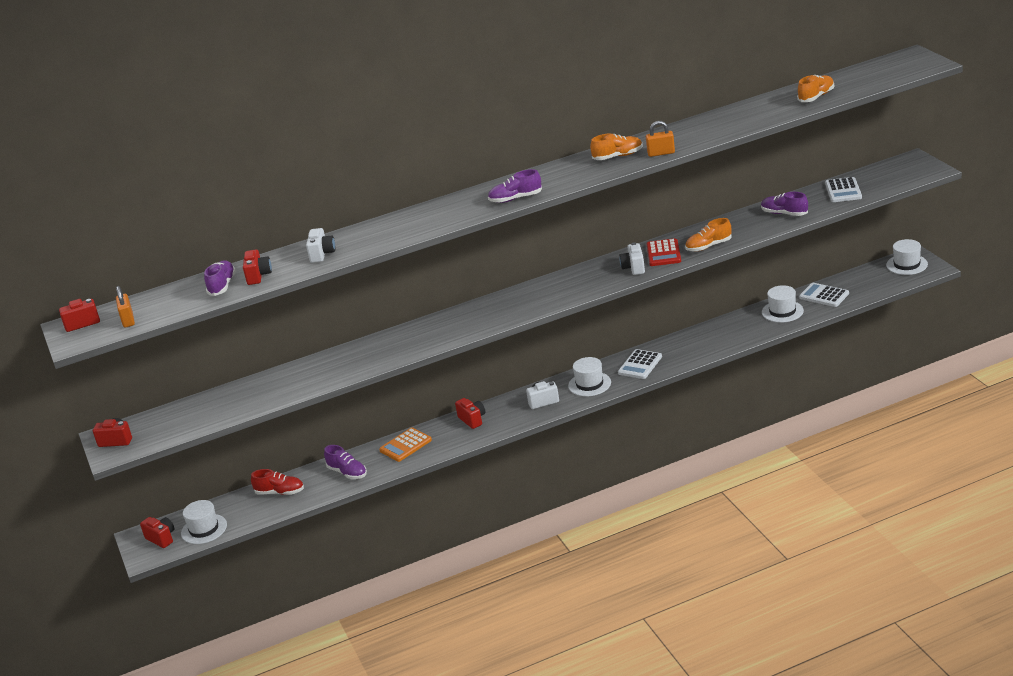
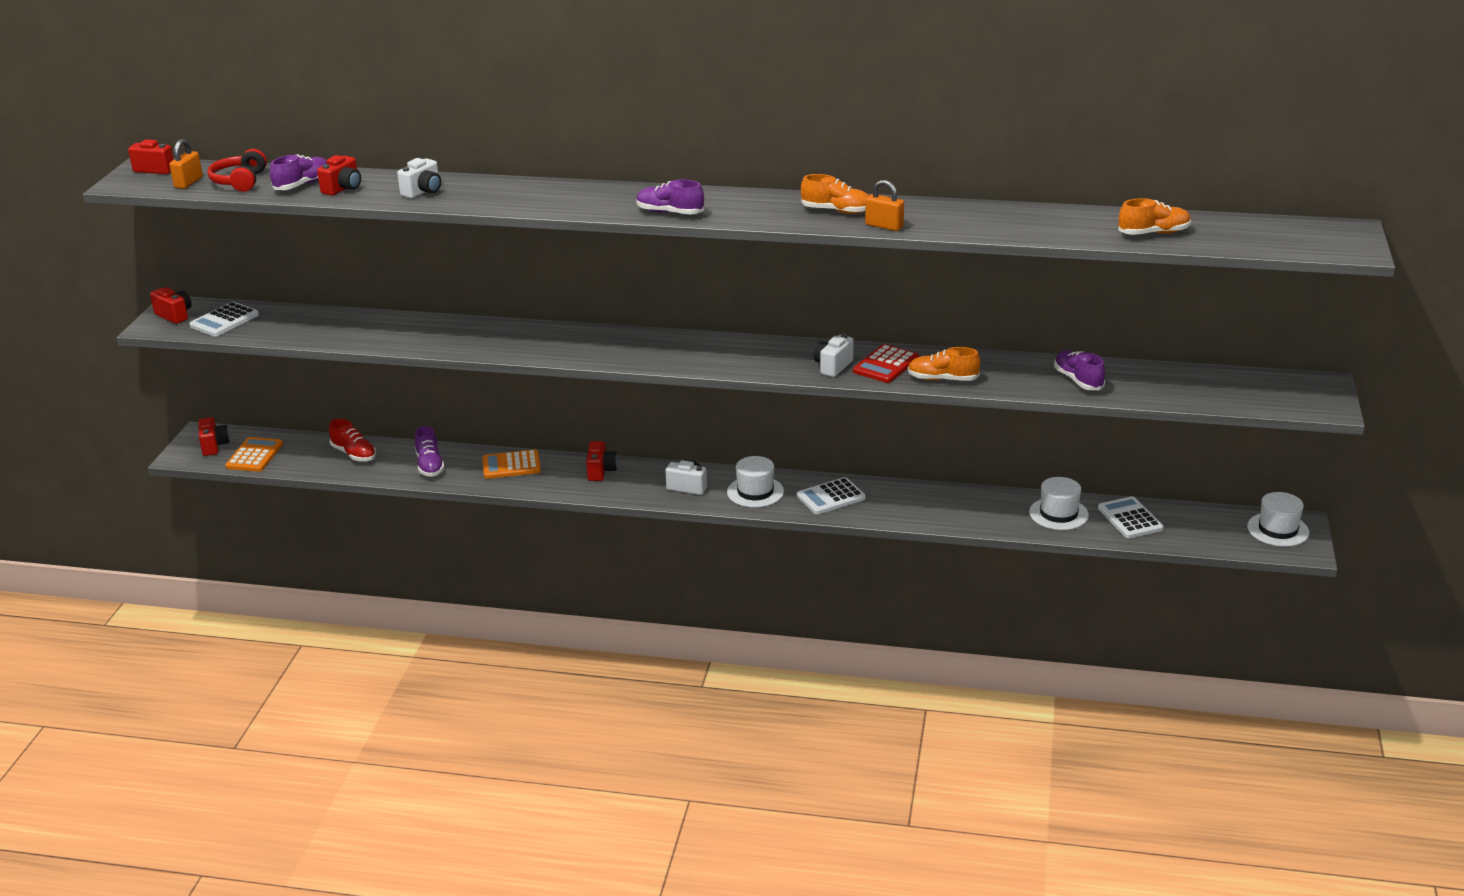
camera: 30 degrees right, 0 degrees up
(168, 303) = (240, 181): none -> red headphones
(204, 529) = (254, 455): white hat -> orange calculator
(843, 190) = (1184, 384): white calculator -> white calculator (224, 320)

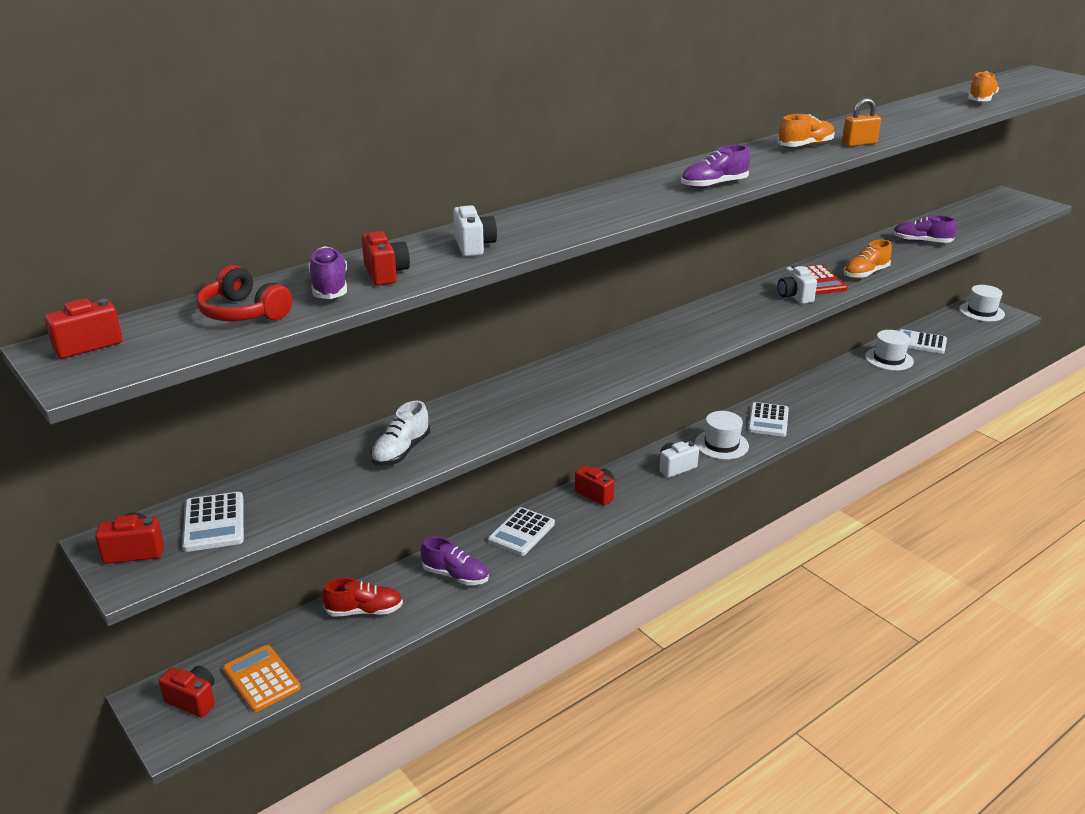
camera: 50 degrees left, 0 degrees up
(188, 182) = (178, 339): orange padlock -> none
(367, 332) = (401, 451): none -> white shoe
(511, 465) = (521, 532): orange calculator -> white calculator

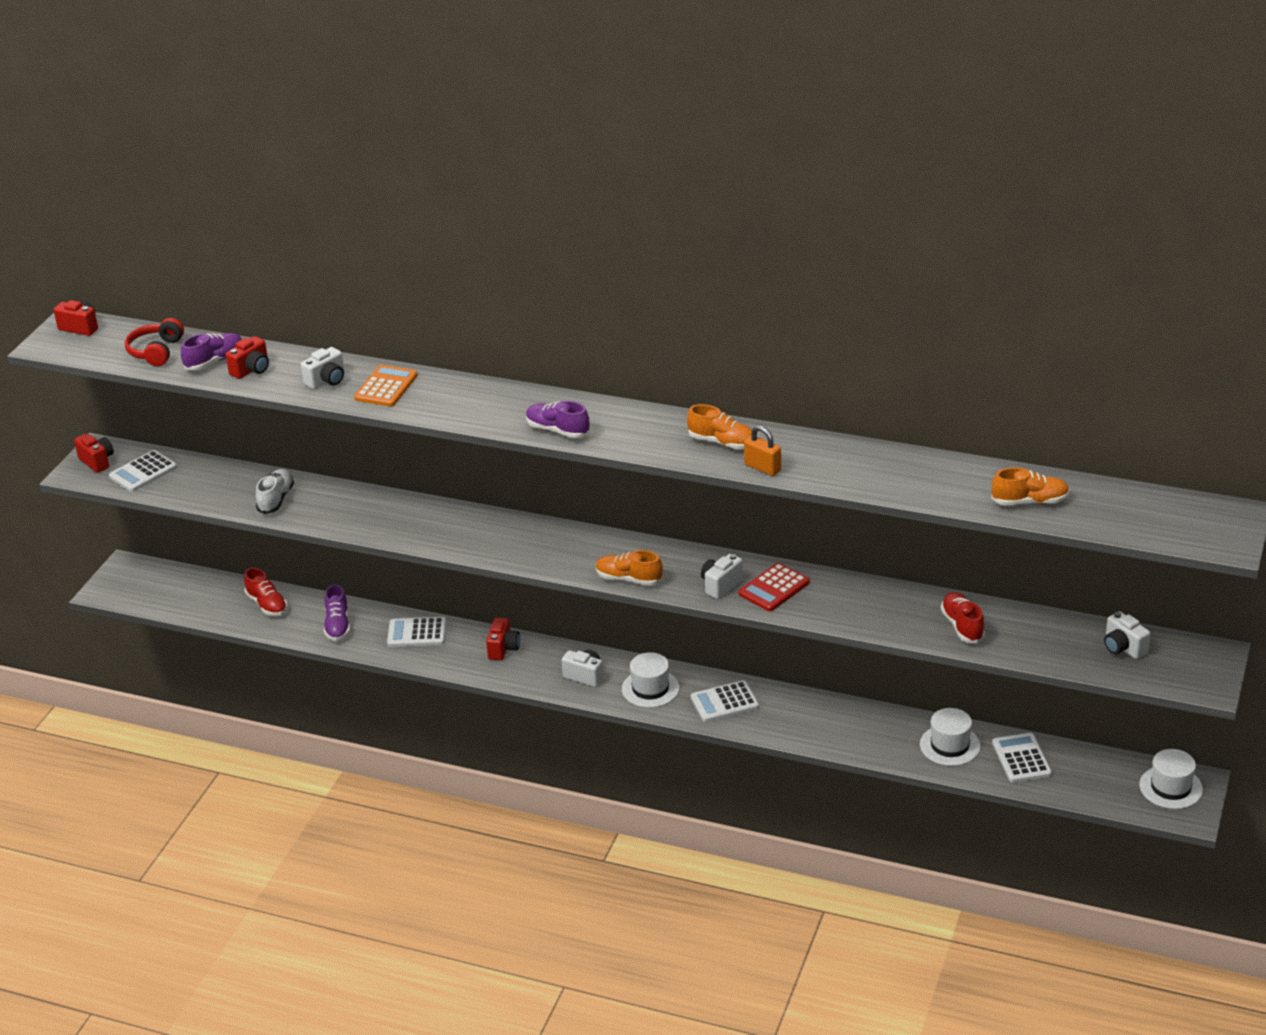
camera: 60 degrees right, 5 degrees up
(193, 700) = (135, 582): red camera -> none
(261, 679) = (171, 597): orange calculator -> orange calculator (386, 387)
(401, 451) = (276, 499): white shoe -> white shoe turned 105 degrees clockwise
(865, 274) = (825, 612): orange shoe -> orange shoe (629, 579)
(921, 242) = (962, 626): purple shoe -> red shoe
(983, 211) = (1123, 648): none -> white camera

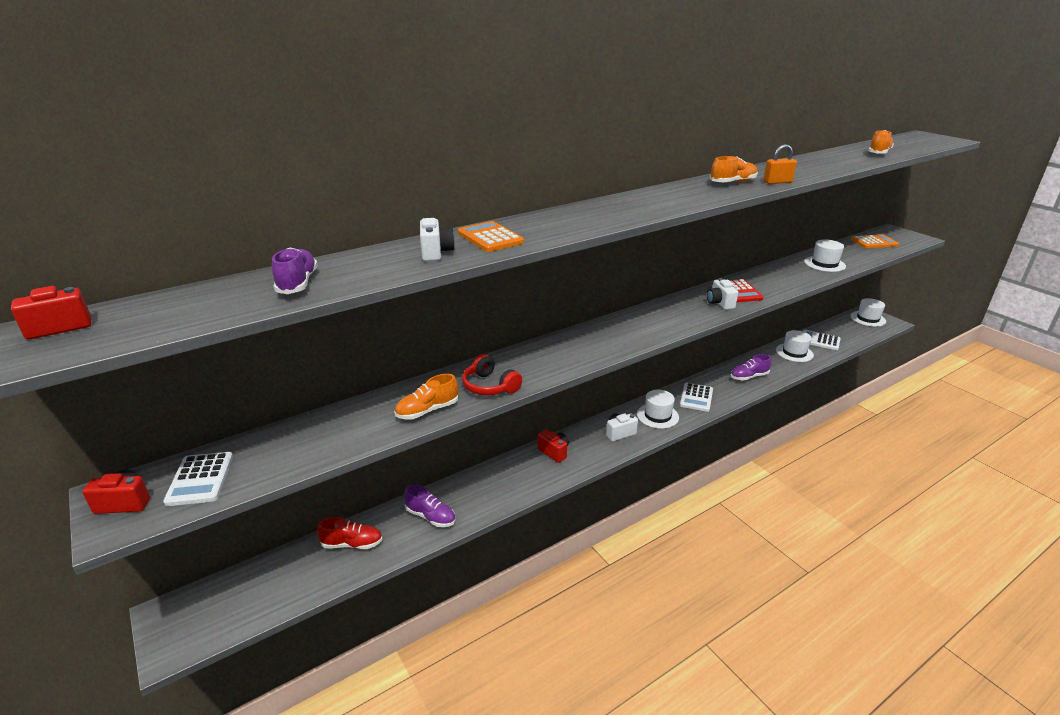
camera: 55 degrees left, 5 degrees down
(156, 351) = (212, 303): red headphones -> red headphones (490, 386)
(251, 370) = (351, 274): red camera -> none
(276, 499) = (375, 421): white shoe -> none
(417, 633) = (490, 482): white calculator -> none
(557, 430) = (652, 210): purple shoe -> purple shoe (749, 377)
(629, 579) = (680, 325): orange shoe -> orange shoe (427, 410)
(962, 626) = (824, 264): red shoe -> white hat
(1123, 648) = (874, 242): white camera -> orange calculator

